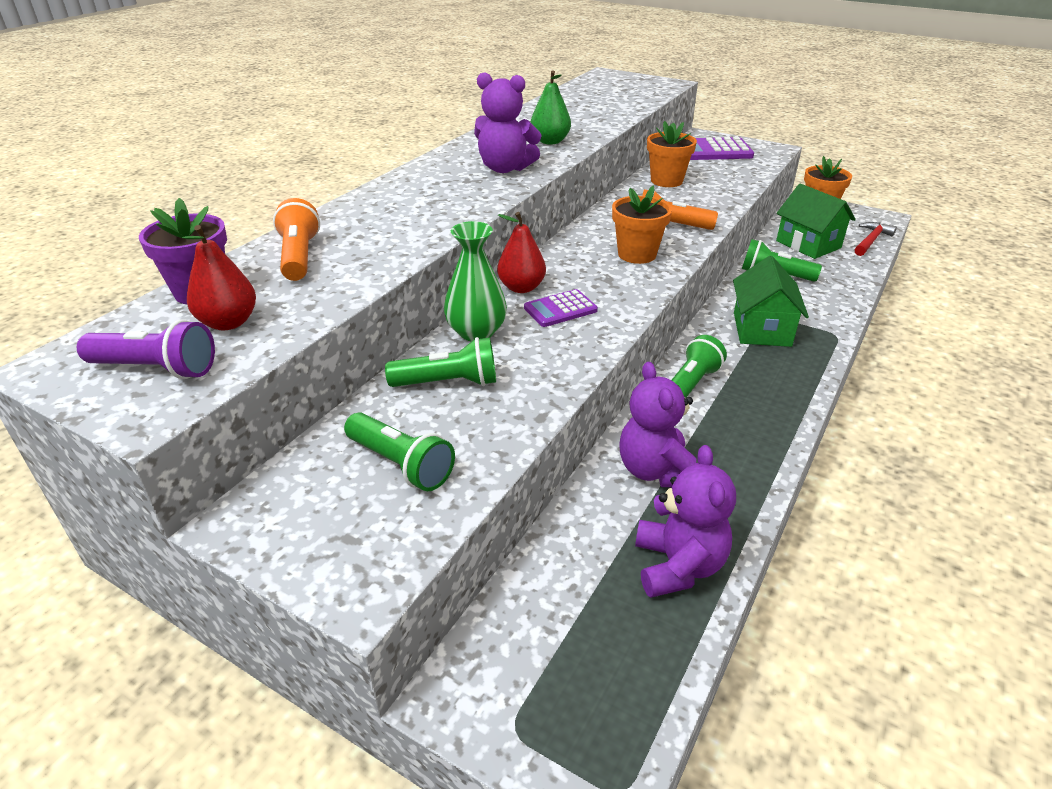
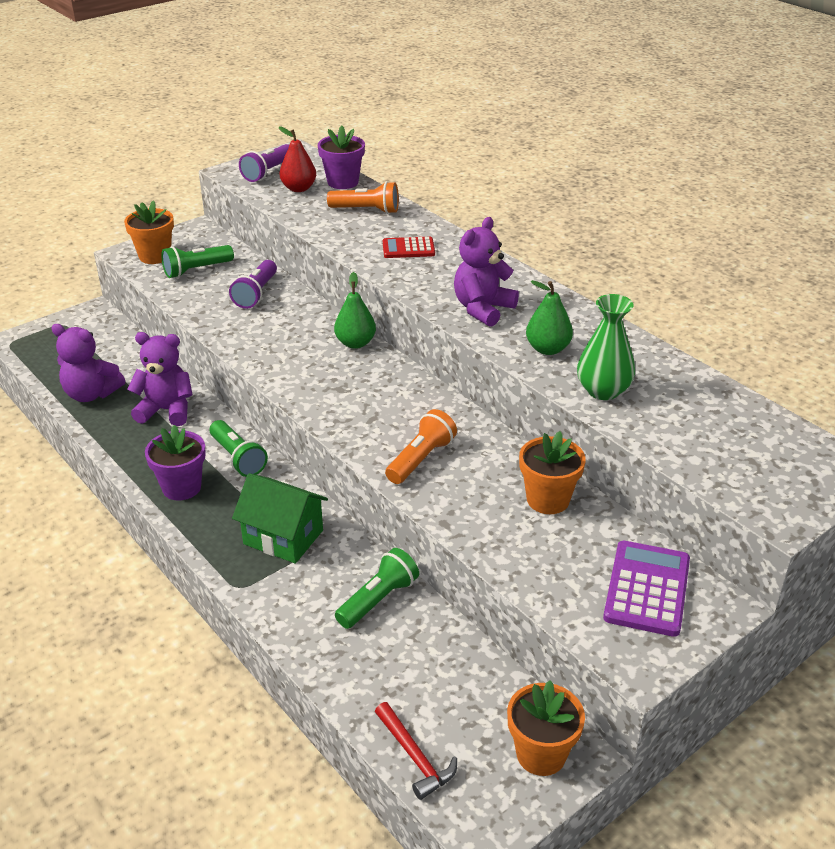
camera: 110 degrees right, 0 degrees up
(399, 216) = (408, 248): none -> red calculator
(448, 383) = (256, 294): green flashlight -> purple flashlight
(476, 332) = (306, 313): green vase -> green vase (603, 390)
(521, 287) = (355, 343): red pear -> green pear
(560, 309) = (309, 353): purple calculator -> none
(637, 254) = (373, 417): orange flower pot -> orange flower pot (155, 256)
(764, 407) = (181, 487): none -> purple flower pot
(808, 244) = (436, 675): green house -> none

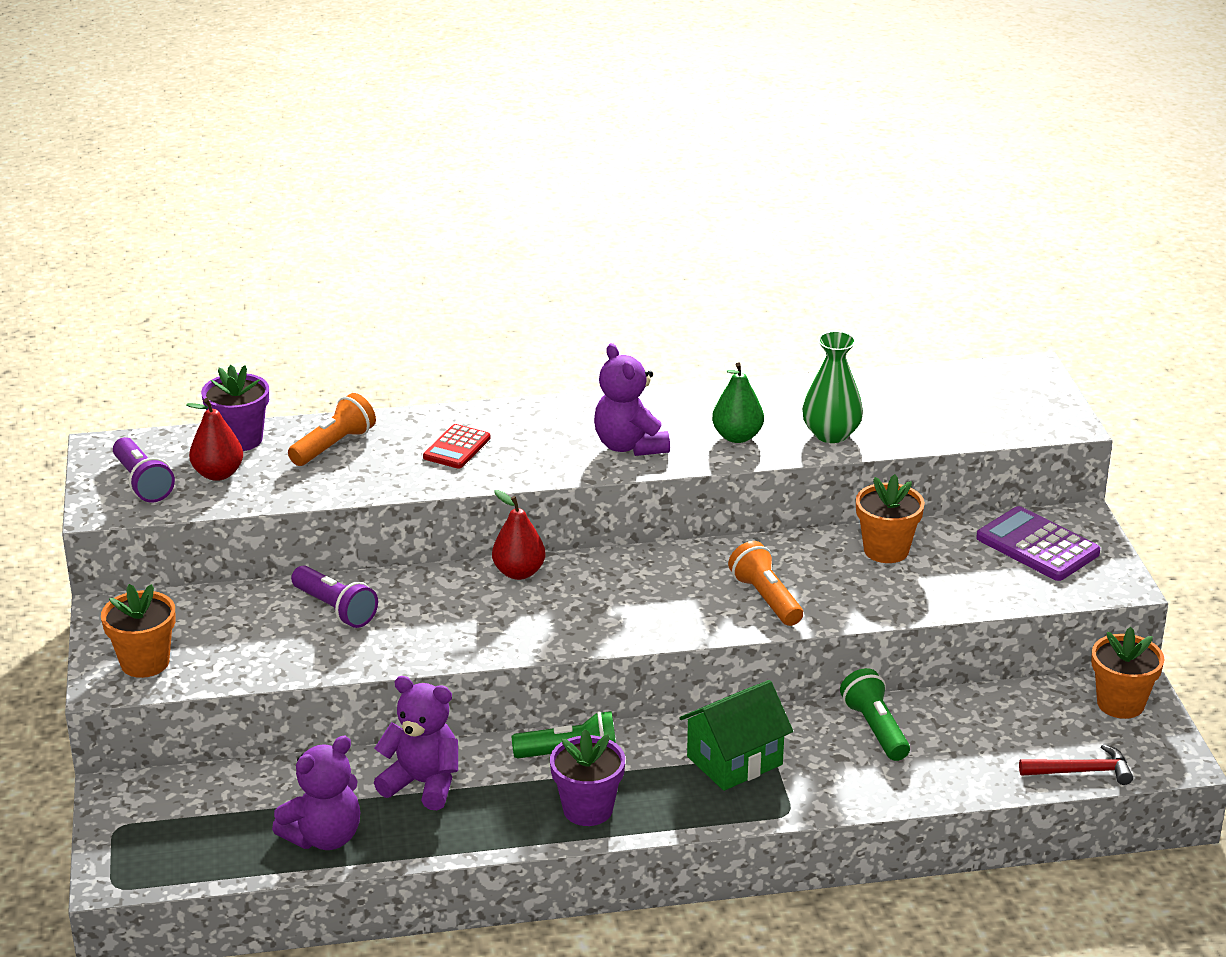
camera: 60 degrees left, 5 degrees down
(166, 410) = (423, 783): purple teddy bear -> purple teddy bear turned 75 degrees clockwise
(196, 270) = (223, 638): green flashlight -> none
(355, 343) = (519, 572): green pear -> red pear

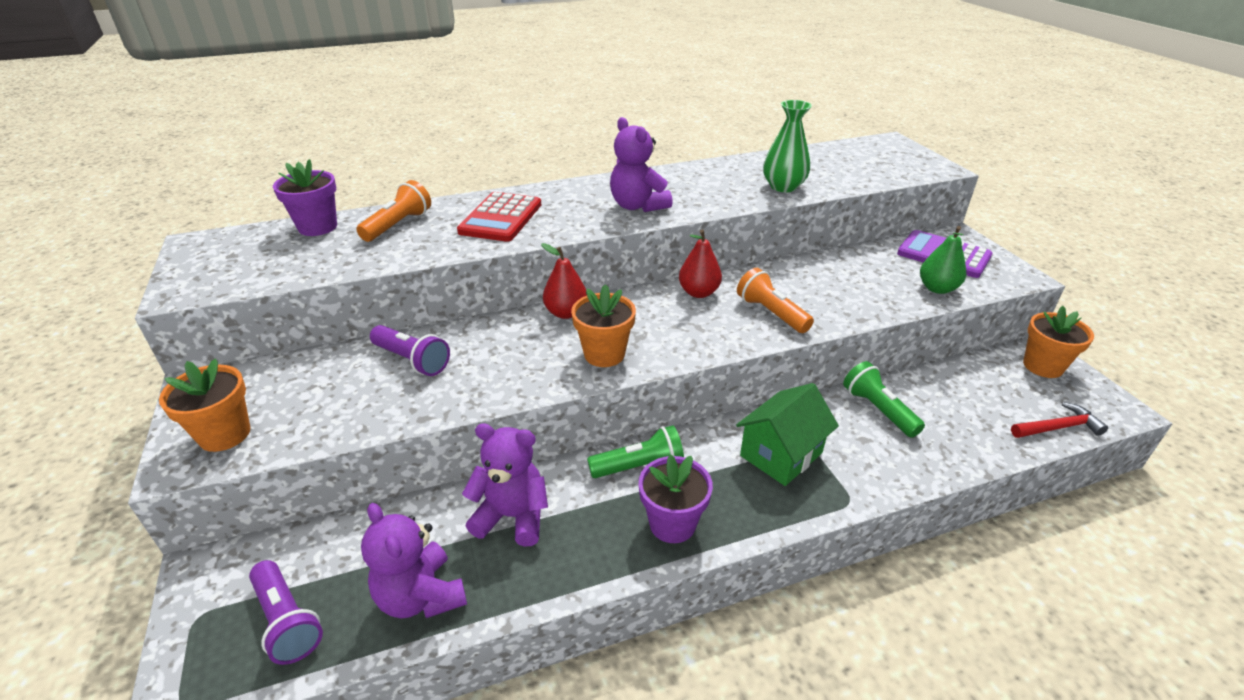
camera: 10 degrees left, 5 degrees up
(142, 483) = (224, 267): purple flashlight -> purple flashlight (287, 621)
(218, 474) = (296, 254): red pear -> red pear (698, 292)
(324, 837) = (421, 596): purple teddy bear -> purple teddy bear turned 105 degrees clockwise
(457, 448) = (501, 218): red calculator -> red calculator, size x1.60
(737, 437) = (716, 194): green pear -> green pear (937, 288)
(886, 550) = (840, 268): orange flower pot -> orange flower pot (604, 354)

